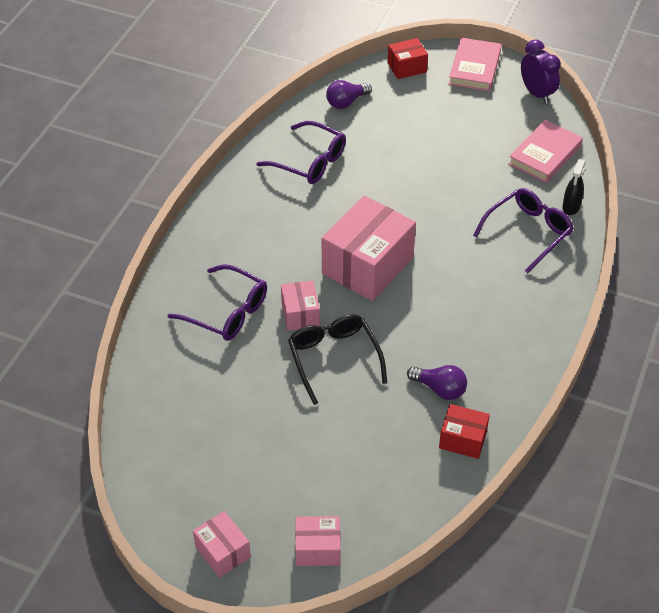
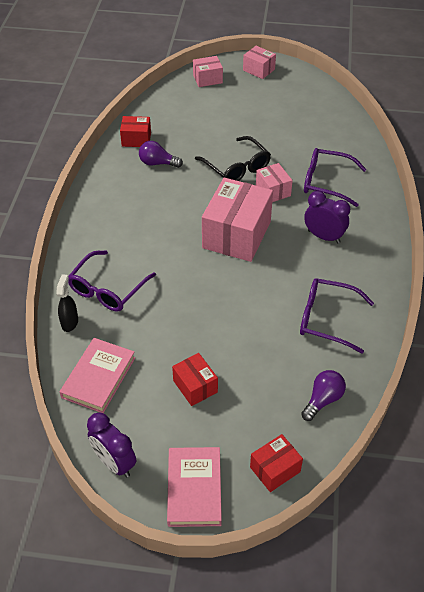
camera: 165 degrees right, 0 degrees up
(268, 243) = (324, 237): none -> purple clock
(456, 132) = (195, 386): none -> red box

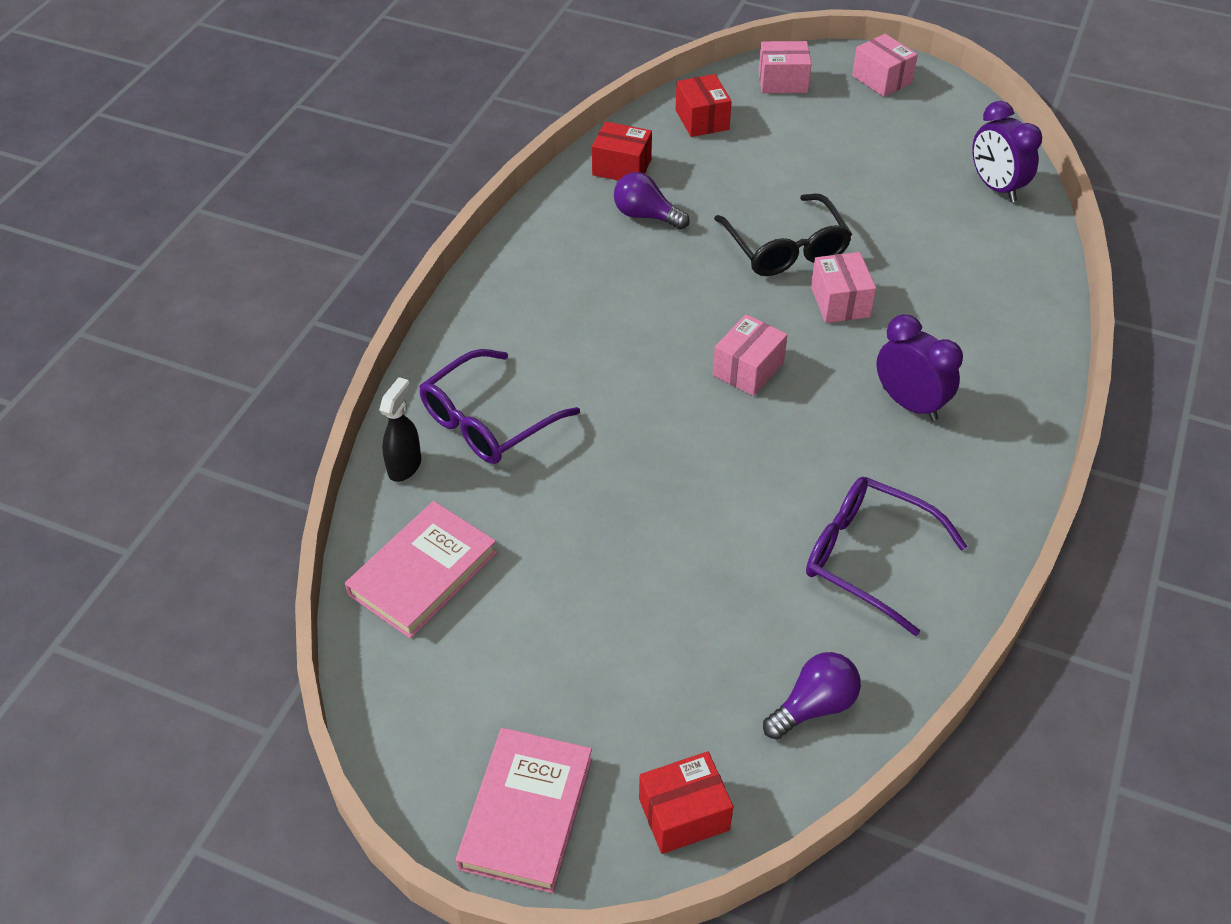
camera: 15 degrees right, 0 degrees up
(114, 463) = (402, 731): purple clock -> purple clock (995, 187)
(195, 386) = (586, 627): red box -> red box (702, 120)
(236, 235) = (748, 369): pink box -> pink box, size x0.51
(327, 182) = (946, 305): purple glasses -> none

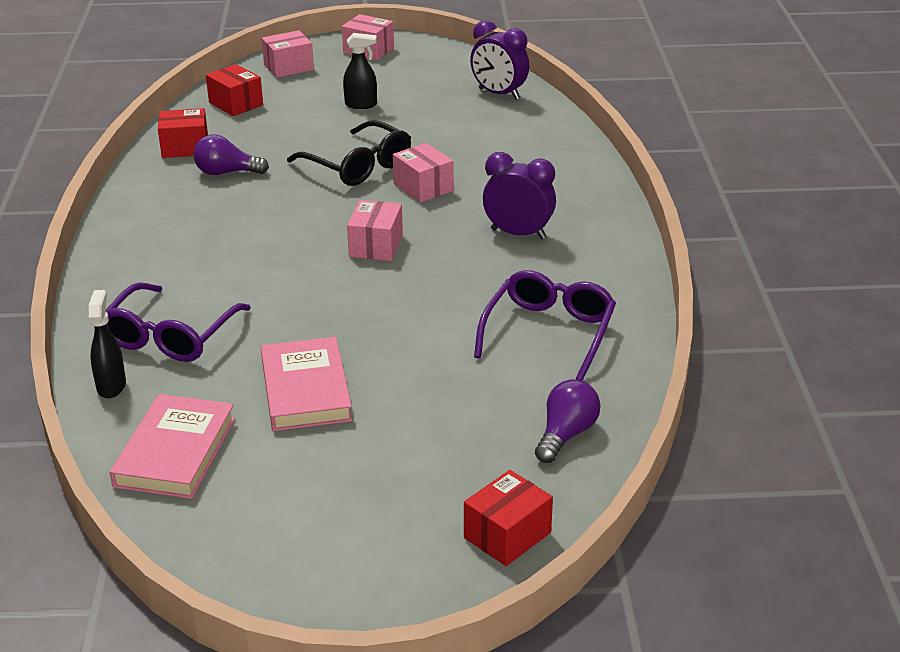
camera: 25 degrees left, 15 degrees down
(526, 813) = (374, 579): pink book -> pink book (306, 390)
(833, 159) = (361, 105): none -> black spray bottle
(869, 558) = (548, 333): purple glasses -> purple glasses turned 105 degrees clockwise

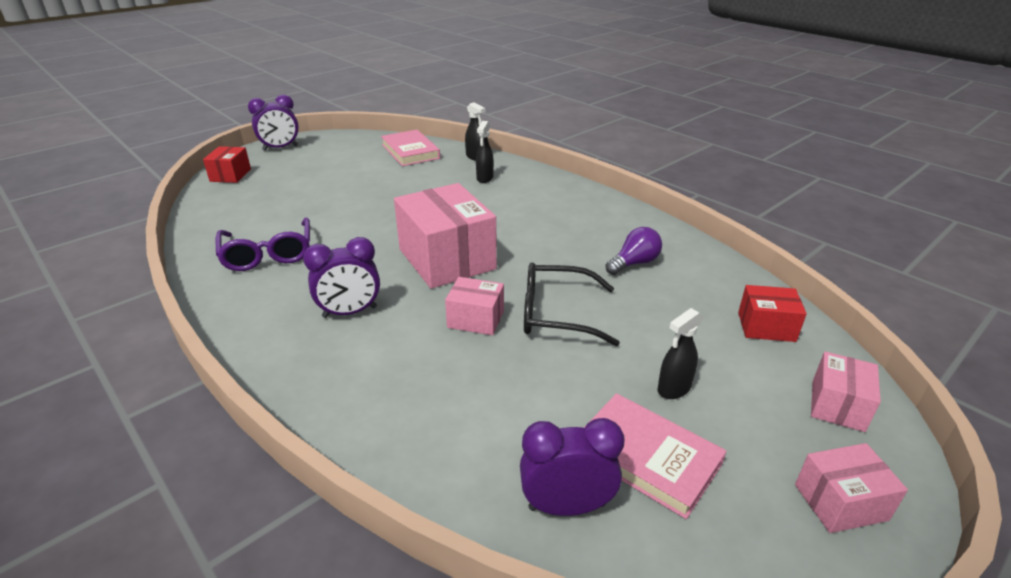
camera: 140 degrees right, 0 degrees up
(171, 335) = (485, 178): purple glasses -> black spray bottle
(185, 147) = (702, 268): red box -> none
(306, 390) = (384, 184): pink book -> pink book (647, 457)
(365, 590) = (280, 148): none -> purple clock
(376, 246) = (446, 259): pink box -> pink box, size x1.97
(566, 435) = (223, 213): purple light bulb -> none

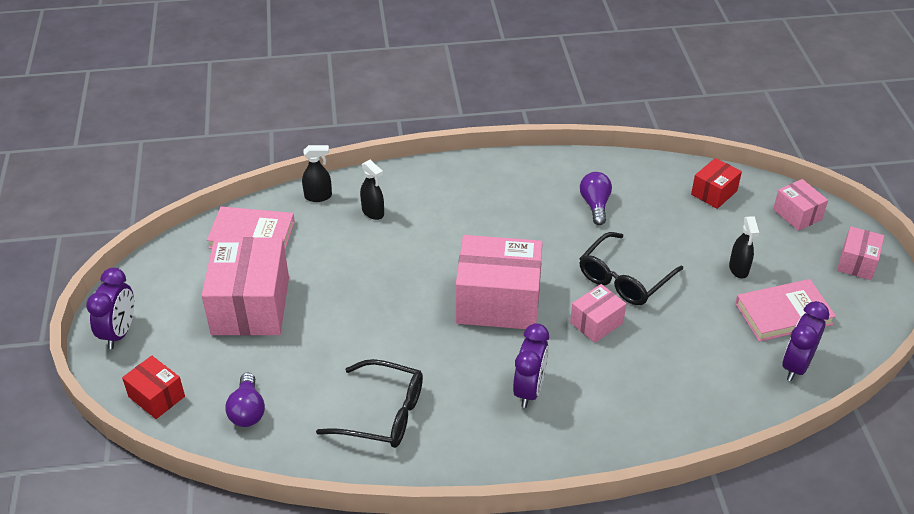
camera: 55 degrees left, 10 degrees up
(237, 205) = (247, 410): none -> purple light bulb
(268, 253) = (382, 413): purple glasses -> black glasses
(341, 173) = (251, 305): none -> pink box

